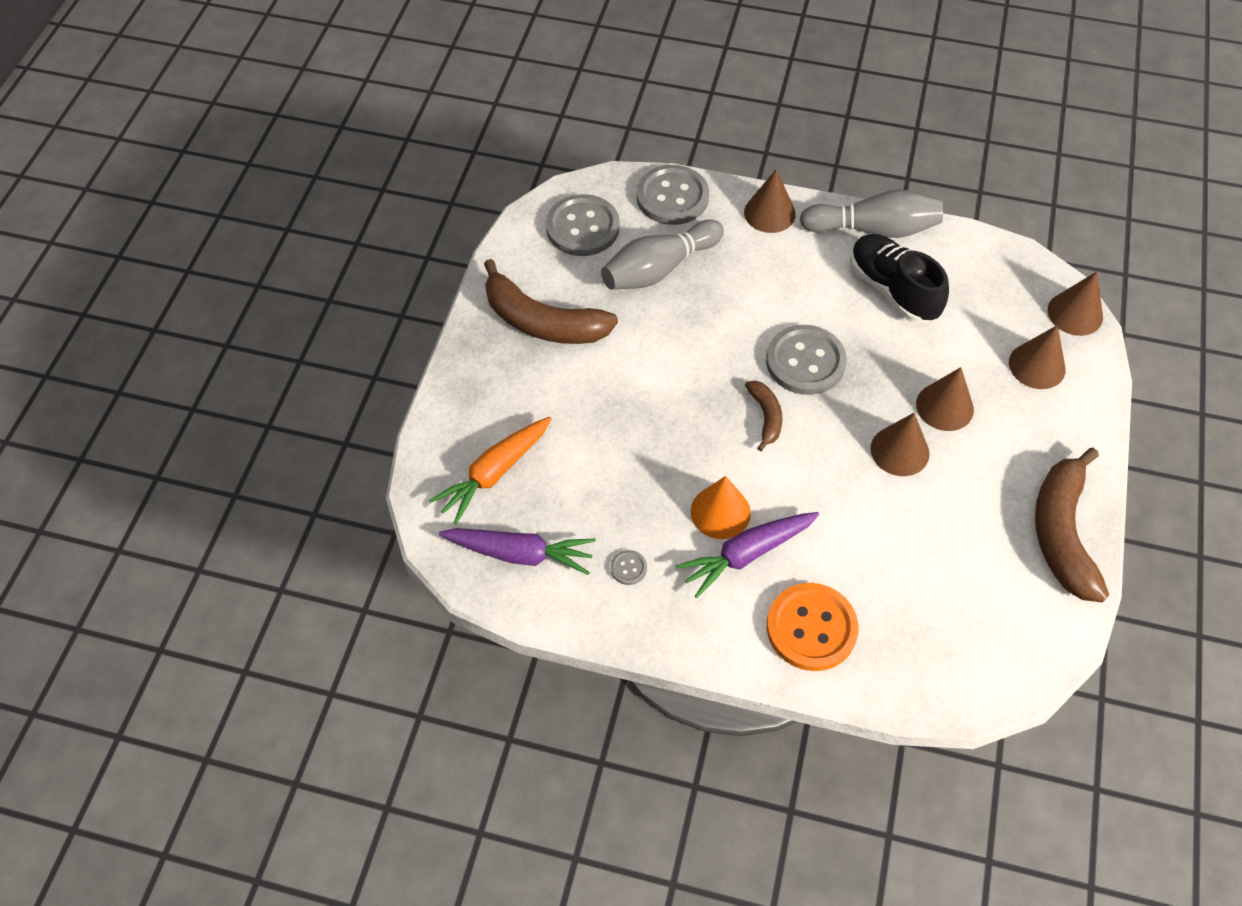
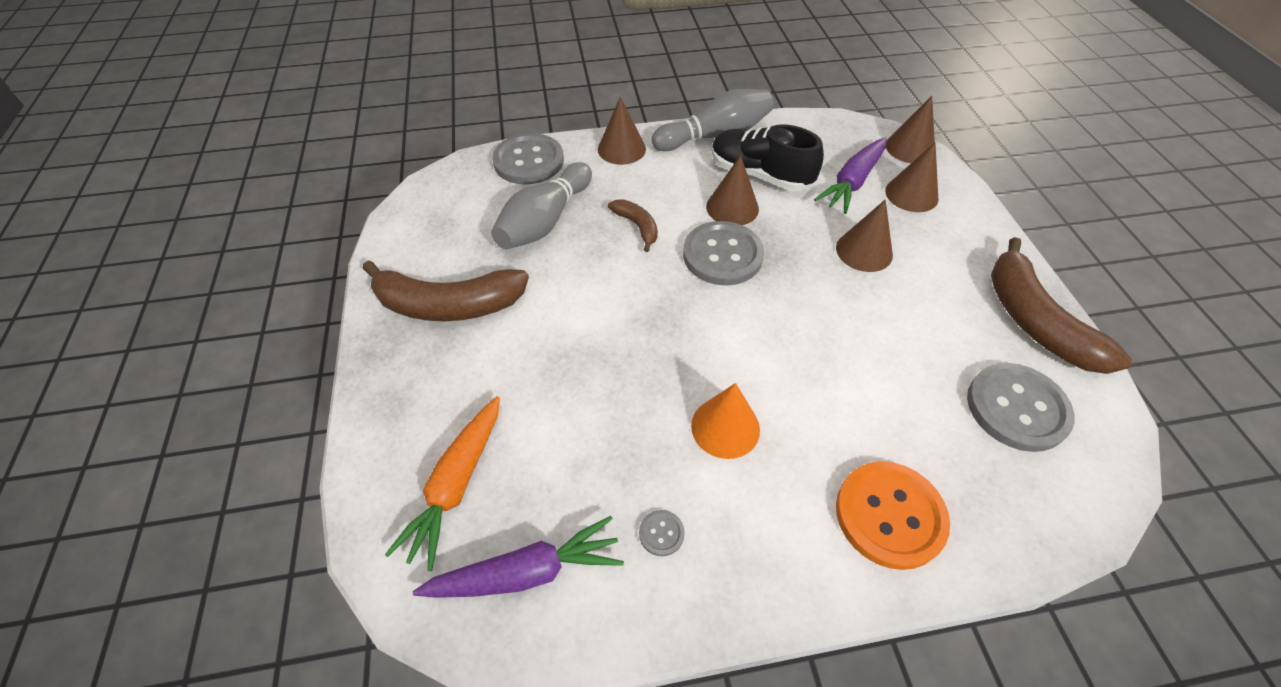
camera: 25 degrees left, 5 degrees down
(582, 227) = (454, 209): grey button -> grey button (1016, 408)
(746, 554) = (777, 462): purple carrot -> purple carrot (852, 182)
(765, 416) = (715, 316): brown banana -> brown banana (637, 226)
(899, 451) = (853, 302): brown cone -> brown cone (732, 207)

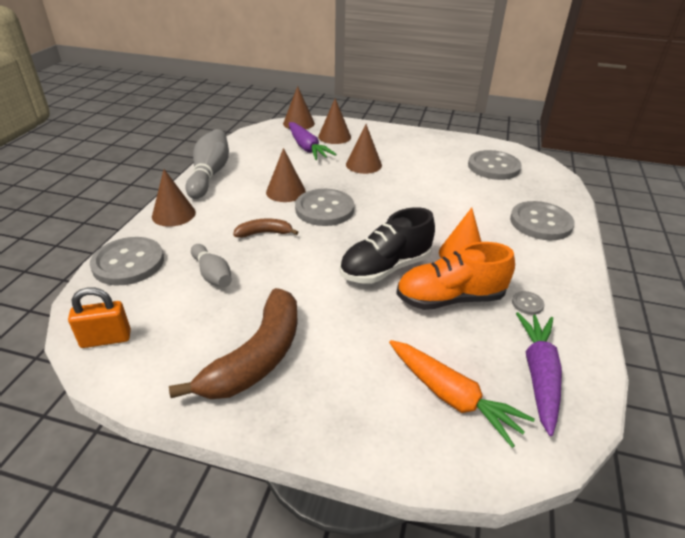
camera: 65 degrees left, 15 degrees down
(428, 201) = (106, 339): none -> orange padlock
(545, 221) = (212, 274): grey bowling pin -> grey bowling pin, size x0.61
(621, 439) = (450, 299): none -> orange shoe
(759, 175) = (267, 172): black shoe -> black shoe (385, 268)
(889, 515) = (540, 223): orange button -> grey button
(1035, 321) = (446, 142): brown banana -> none

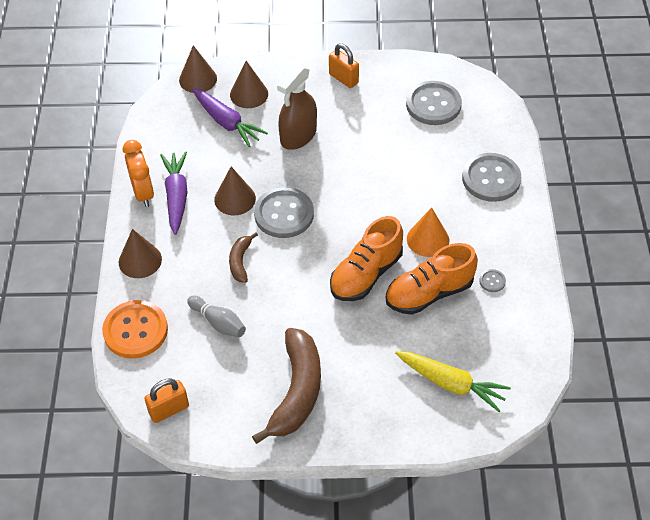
camera: 15 degrees left, 15 degrees up
(128, 263) = (135, 330): grey button -> orange button
(210, 174) = (143, 193): grey bowling pin -> orange clock
(264, 233) = (240, 261): brown banana -> brown banana turned 60 degrees counterclockwise
(363, 164) = (298, 135): brown cone -> brown spray bottle
(385, 268) = (366, 274): black shoe -> orange shoe
(418, 141) = (343, 78): none -> orange padlock
(451, 397) = (451, 384): orange carrot -> yellow carrot
(539, 375) = (509, 348): purple carrot -> purple carrot (176, 196)

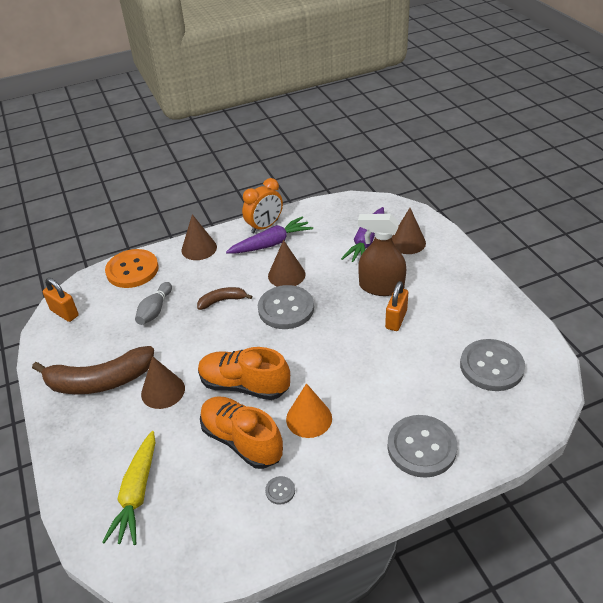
camera: 70 degrees right, 10 degrees down
(198, 79) = (402, 210): brown cone -> brown cone (163, 391)
(343, 78) = (473, 291): orange padlock -> orange padlock (396, 319)

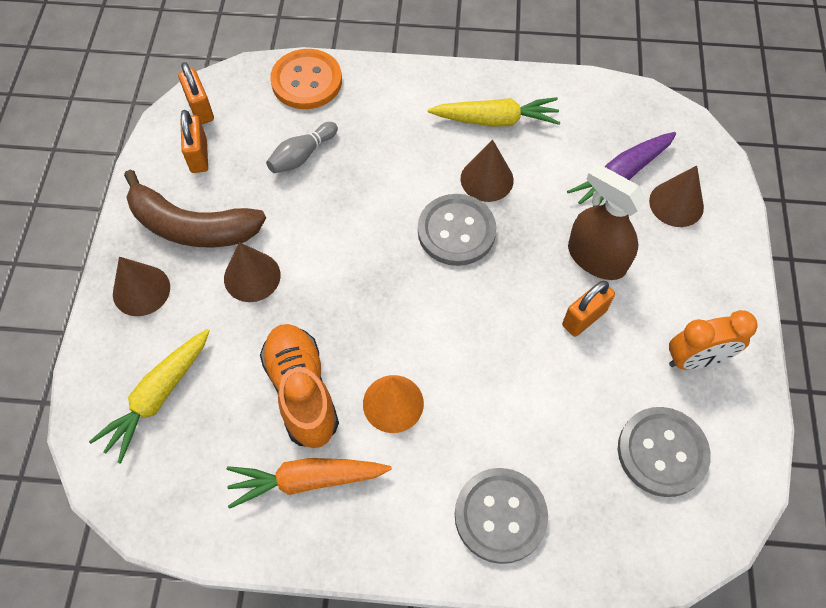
camera: 25 degrees right, 20 degrees up
(80, 339) = (199, 156): none -> orange padlock
(199, 248) = (402, 85): brown cone -> brown cone (141, 290)
(222, 301) = (386, 181): brown banana -> none
(244, 385) = (345, 317): orange shoe -> none
(265, 226) = (503, 88): orange clock -> orange clock (695, 360)
(271, 243) = (495, 120): purple carrot -> yellow carrot
(280, 491) = (307, 480): grey button -> orange carrot

